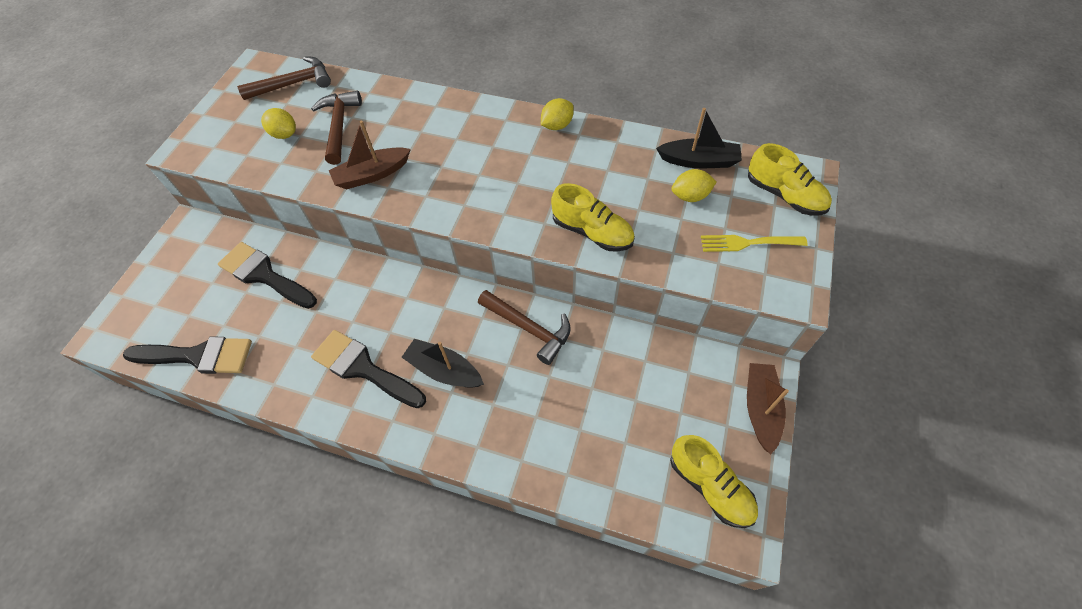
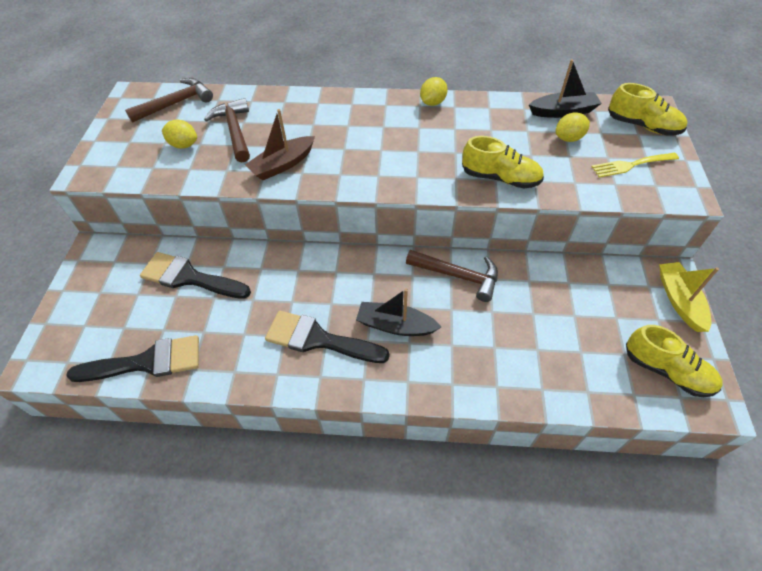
camera: 15 degrees left, 5 degrees down
(760, 409) = (679, 300): brown boat -> yellow boat

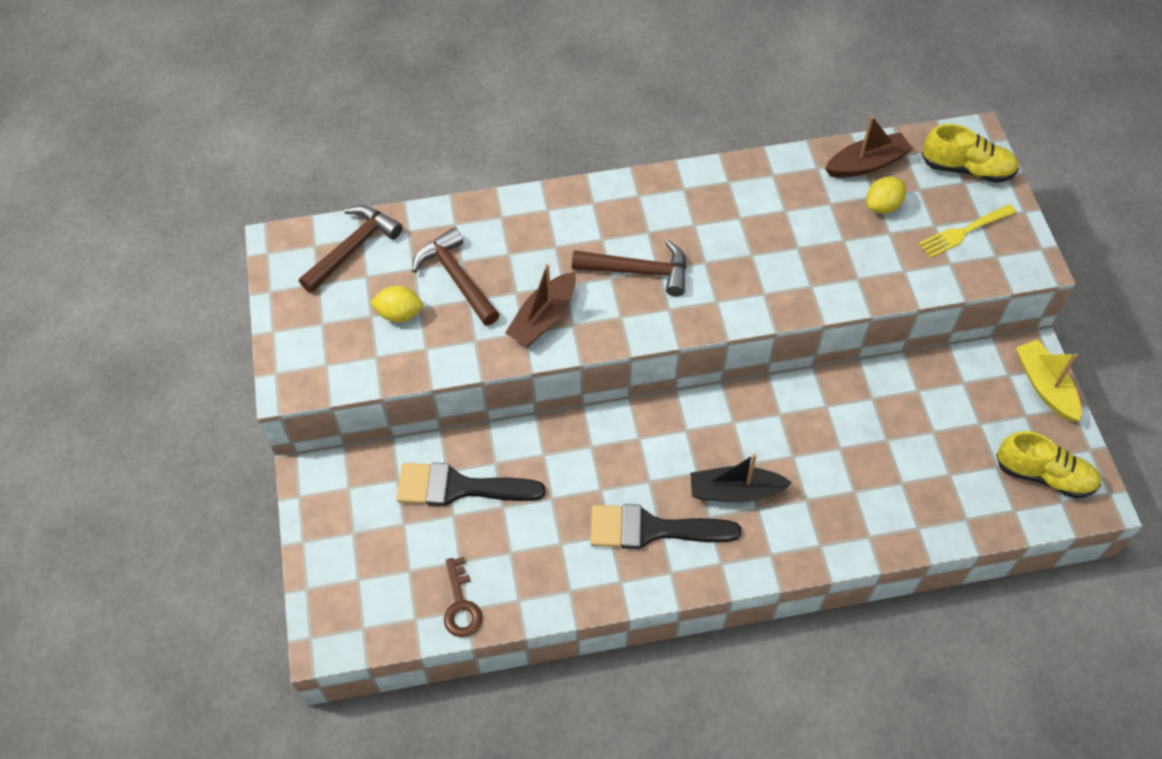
camera: 15 degrees left, 5 degrees up
(147, 362) = (461, 604): black brush -> brown key
(432, 102) = (698, 180): yellow lemon -> none
(458, 276) = (788, 411): brown hammer -> brown hammer (639, 271)
(500, 178) = (816, 283): yellow shoe -> none
(563, 111) = (866, 164): black boat -> brown boat

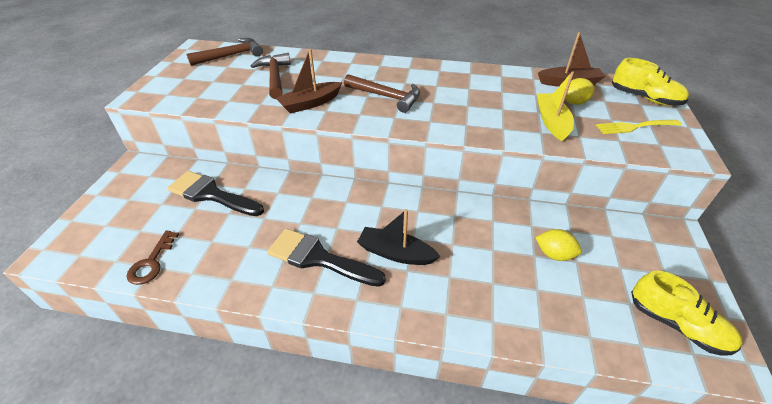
camera: 20 degrees right, 15 degrees down
(399, 314) = (229, 84): yellow lemon -> yellow lemon (554, 254)
(1044, 386) = (686, 258): yellow boat -> yellow boat (551, 122)

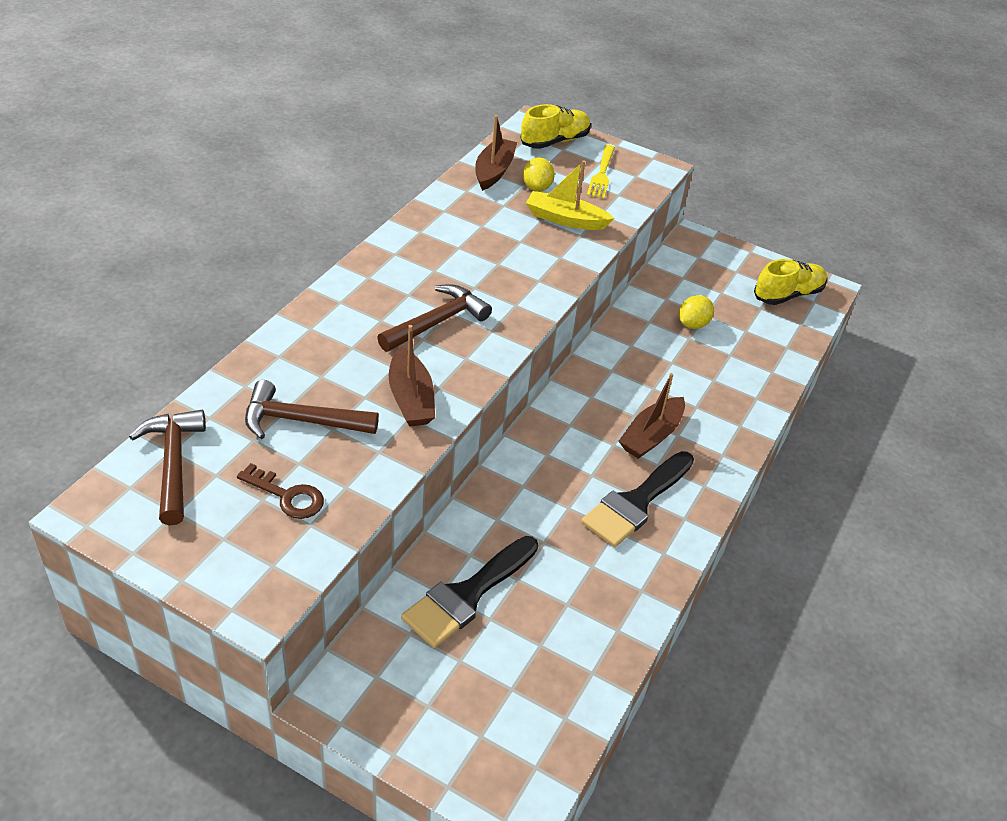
camera: 75 degrees left, 0 degrees up
(151, 262) = (584, 673): brown key -> brown key (287, 496)
(395, 253) = (651, 436): black boat -> brown boat

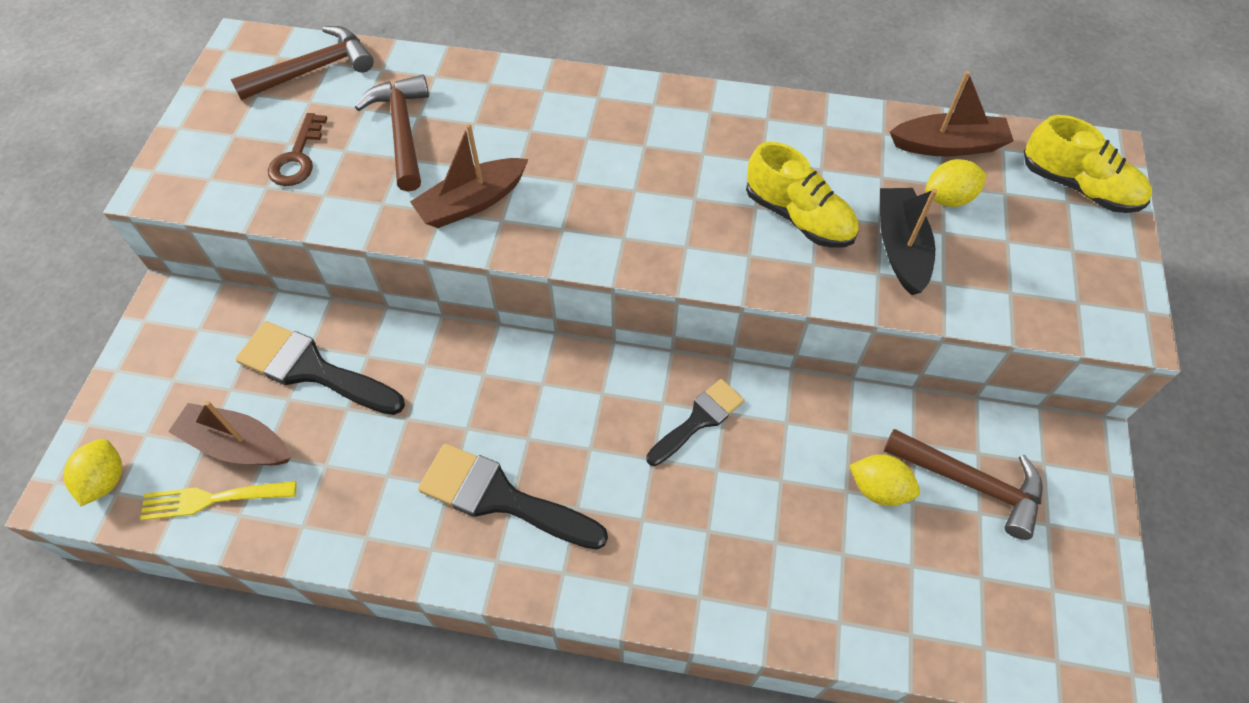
camera: 75 degrees right, 15 degrees up
(437, 322) = (610, 184): brown hammer -> brown hammer (971, 483)
(519, 774) = (106, 480): none -> yellow lemon
(565, 219) = (900, 247): yellow boat -> black boat
(601, 174) = (1045, 259): yellow fork -> yellow fork (213, 499)
(612, 384) = (699, 419): none -> black brush
(651, 436) = (624, 488): brown boat -> brown boat (237, 445)
(788, 295) = (1044, 614): yellow shoe -> yellow shoe (798, 217)

